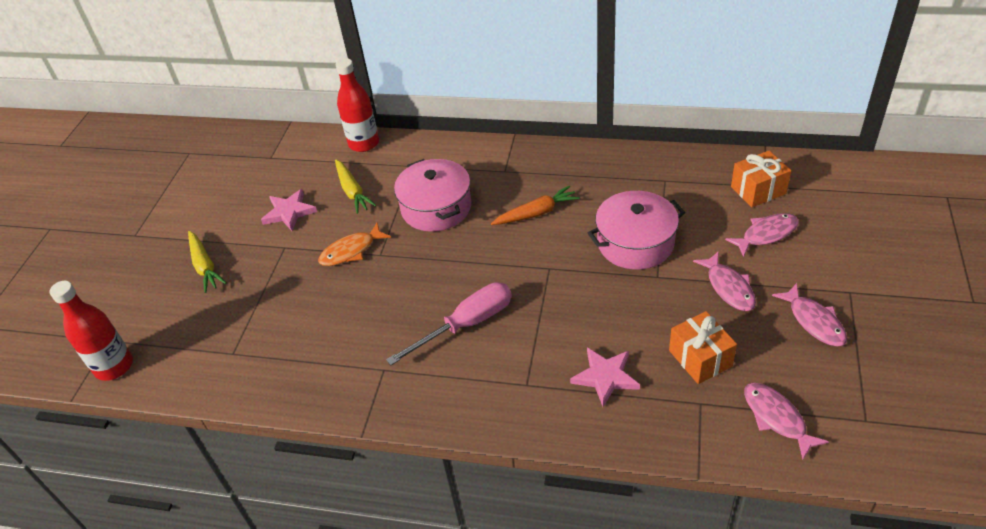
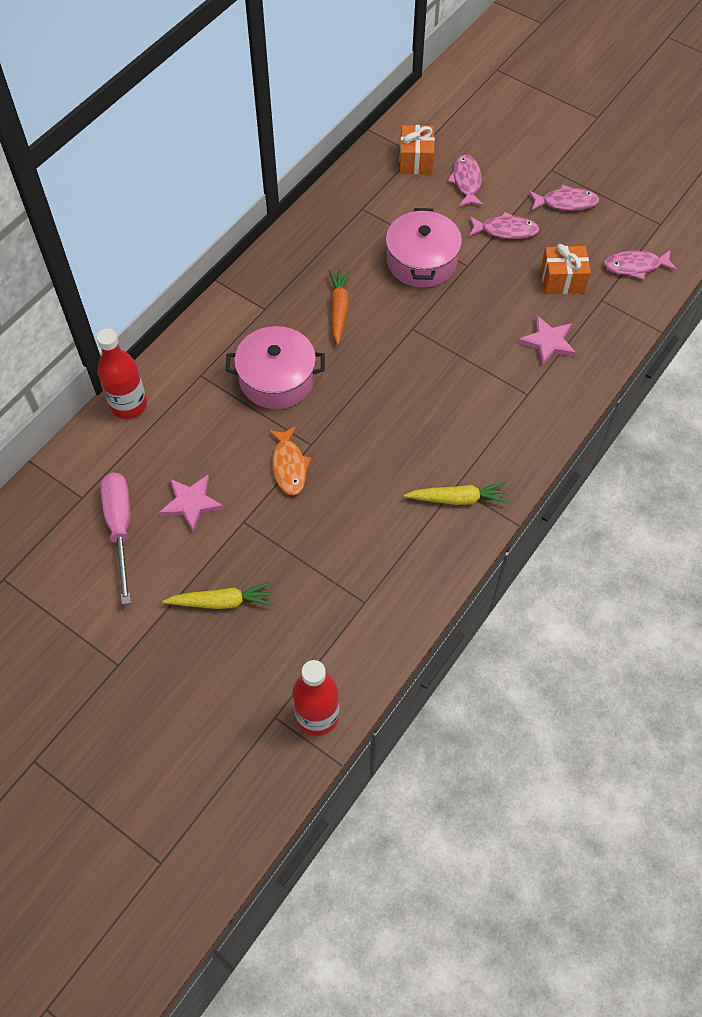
camera: 70 degrees left, 15 degrees up
(352, 191) = (200, 438): yellow carrot -> yellow carrot (458, 499)
(466, 324) = (440, 410): pink screwdriver -> pink screwdriver (120, 528)

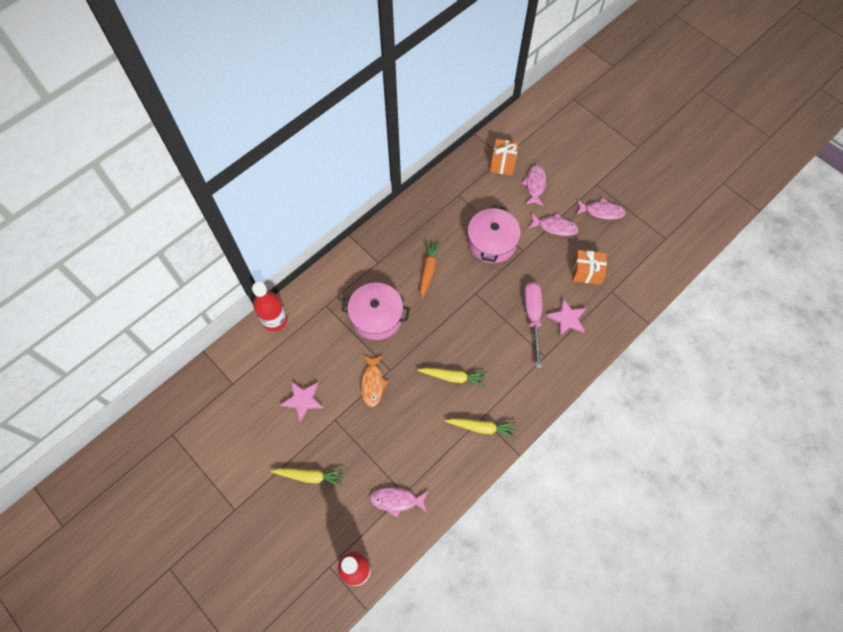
camera: 10 degrees right, 5 degrees up
(120, 528) = (253, 410): pink screwdriver -> pink screwdriver (533, 317)
(403, 440) = (453, 377): none -> yellow carrot
(635, 266) = (640, 269): pink fish -> pink fish (396, 500)

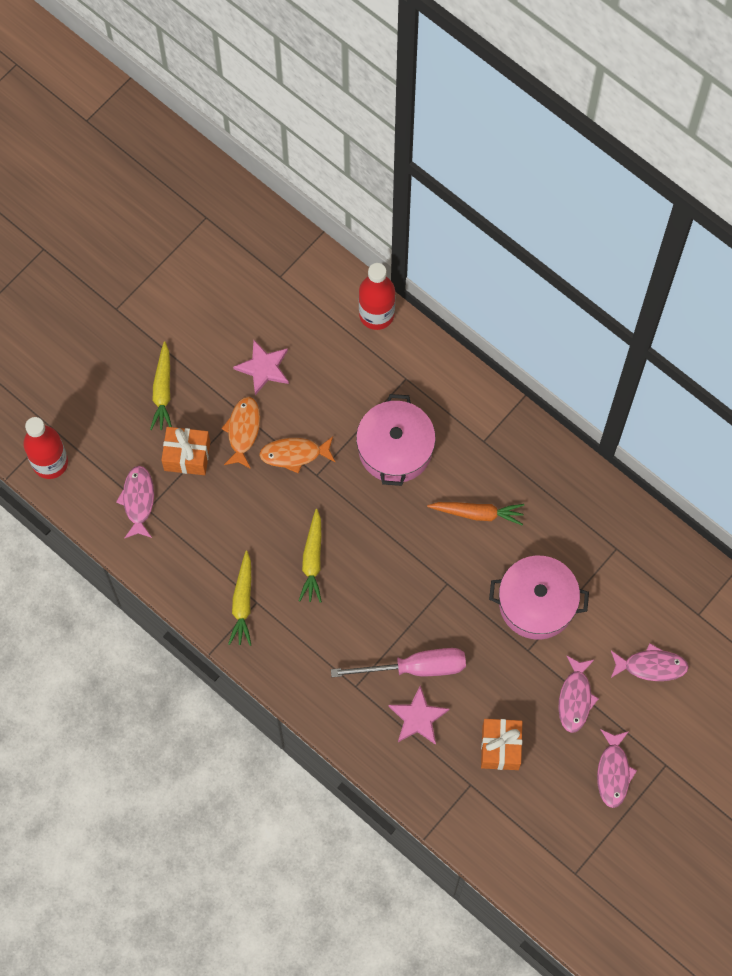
camera: 85 degrees right, 5 degrees up
(350, 418) = (243, 431): none -> orange fish
(503, 163) = (687, 614): orange gift -> orange gift (187, 456)

